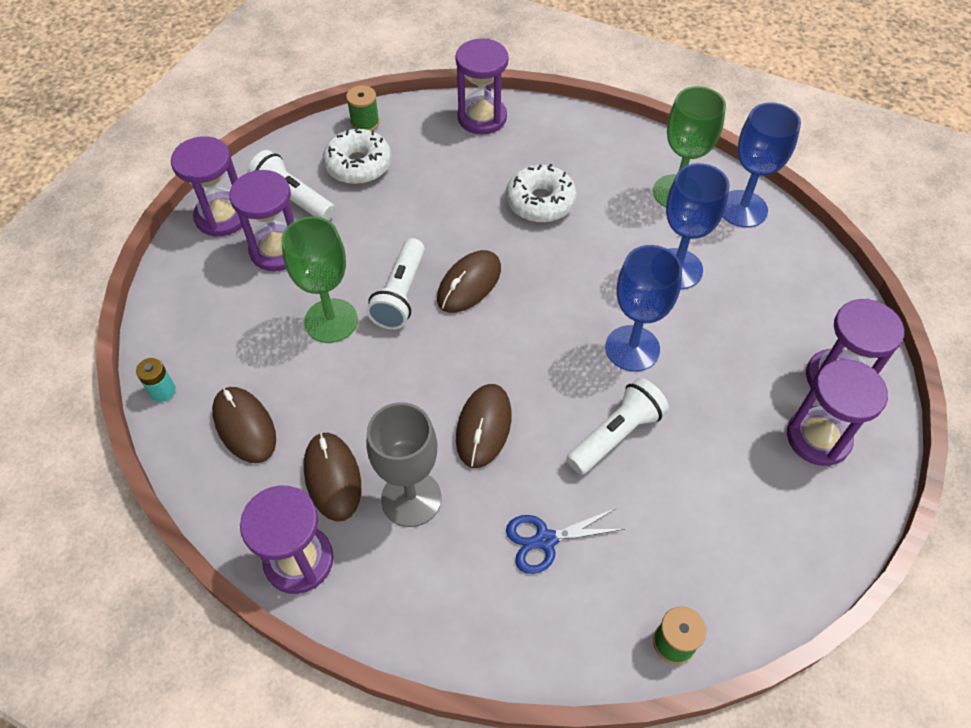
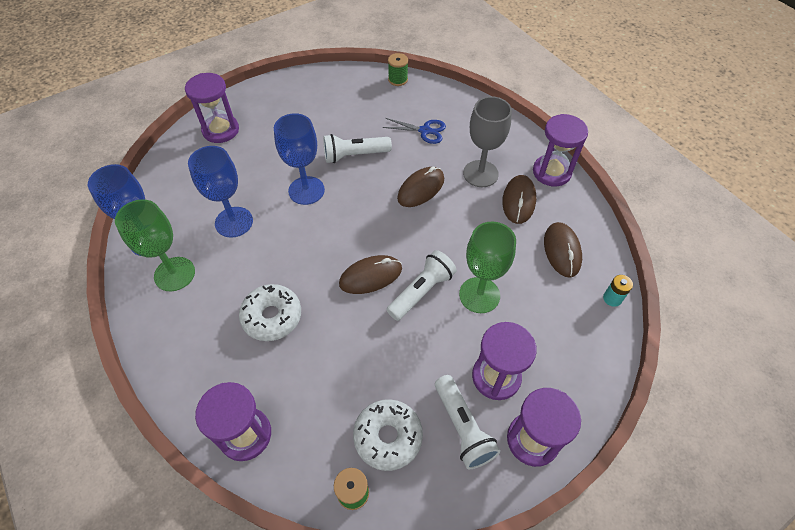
camera: 150 degrees left, 0 degrees up
(818, 438) = (260, 113): purple hourglass -> none

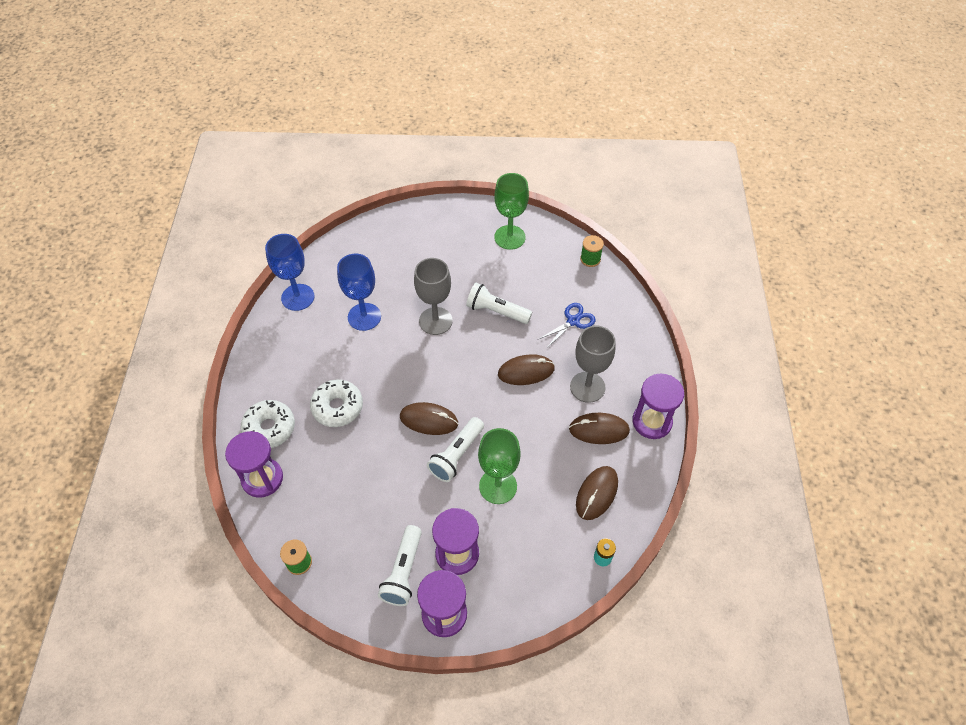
camera: 35 degrees right, 0 degrees up
(174, 274) = (297, 334): green goblet -> green goblet (509, 237)
(221, 130) = (410, 231): purple hourglass -> none
(306, 190) = (435, 321): blue goblet -> grey goblet
(388, 437) = (349, 543): white donut -> white donut (269, 428)
(421, 291) = (456, 455): white flashlight -> white flashlight turned 135 degrees clockwise
(425, 131) = (573, 321): blue scissors -> blue scissors turned 90 degrees counterclockwise
(518, 201) = (599, 430): brown mouse -> brown mouse turned 45 degrees clockwise

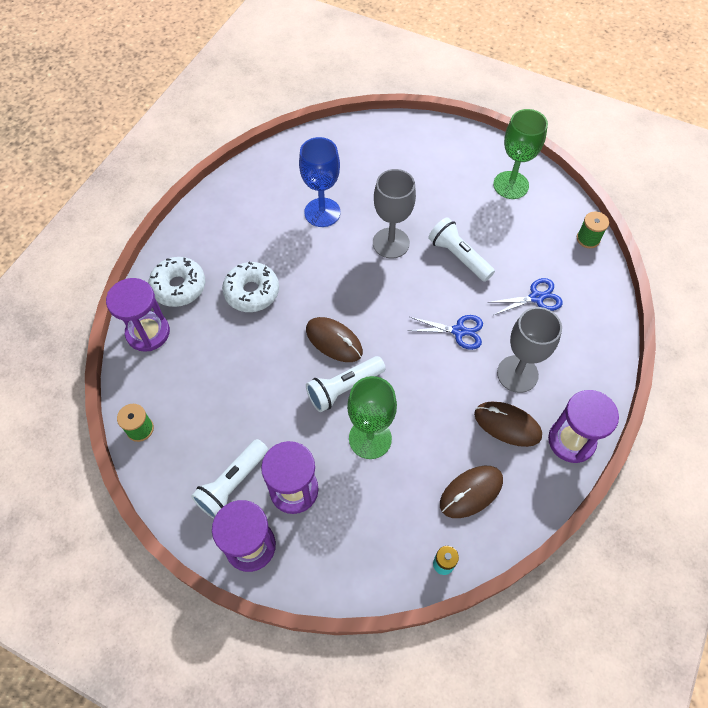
camera: 25 degrees right, 5 degrees up
(298, 297) = (268, 170): blue goblet -> none
(526, 371) = (459, 331): brown mouse -> blue scissors

